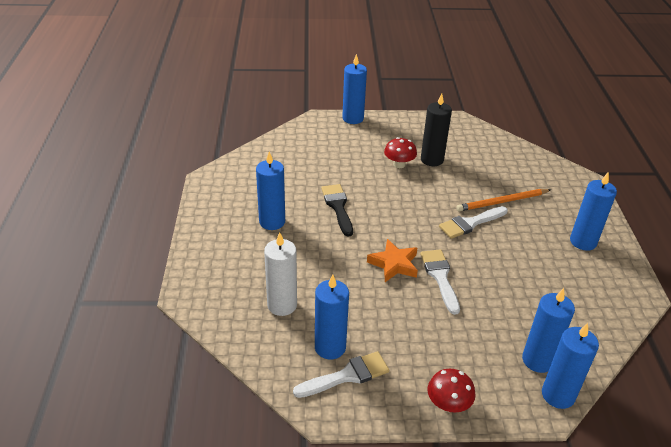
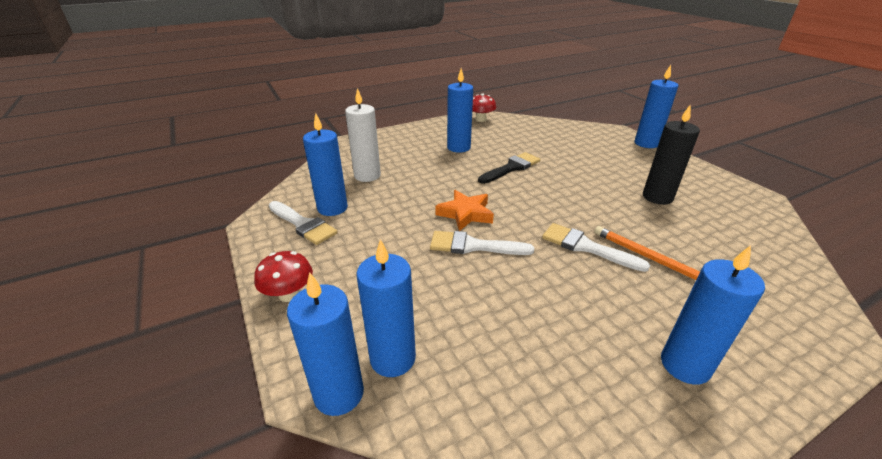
camera: 65 degrees right, 5 degrees down
(399, 164) = (618, 181): red mushroom -> red mushroom (481, 119)
(440, 277) = (473, 246): white brush -> white brush turned 135 degrees counterclockwise

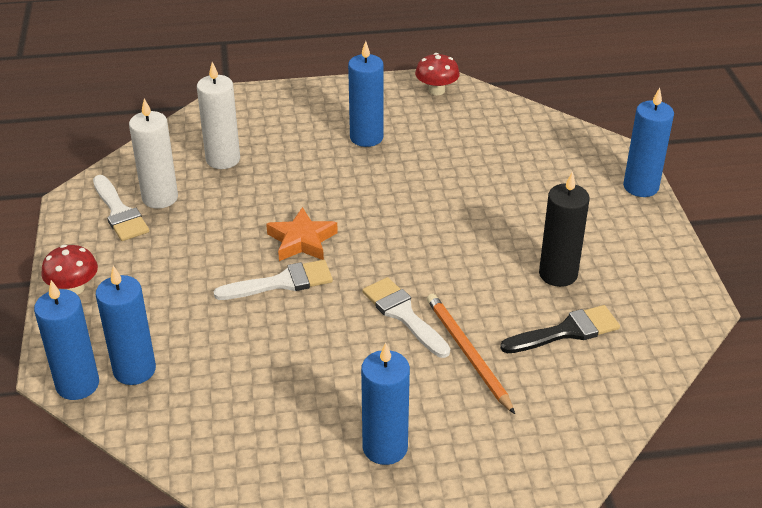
camera: 20 degrees right, 5 degrees up
(332, 208) = (160, 198): blue candle -> white candle
(473, 246) = (281, 282): white brush -> white brush turned 135 degrees clockwise
(511, 168) = (409, 187): black brush -> black brush (566, 331)

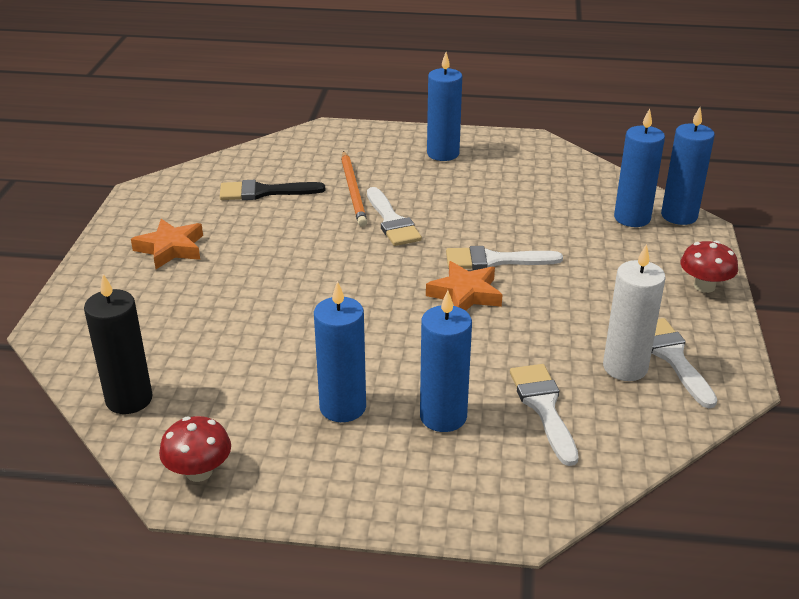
camera: 165 degrees left, 5 degrees down
(223, 159) = (544, 408): white candle -> white brush
(558, 274) = (235, 229): black candle -> black candle (129, 399)
(599, 240) = (170, 249): none -> orange star
(641, 187) = (74, 290): blue candle -> blue candle (443, 416)

